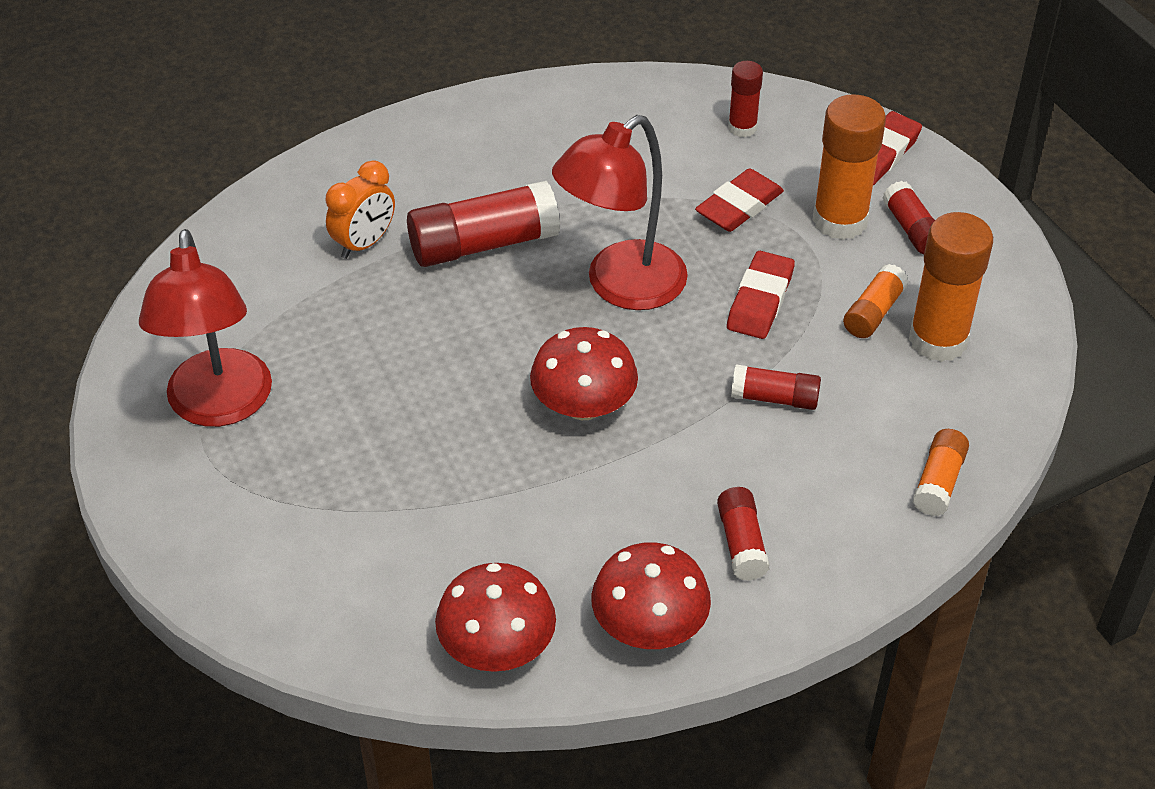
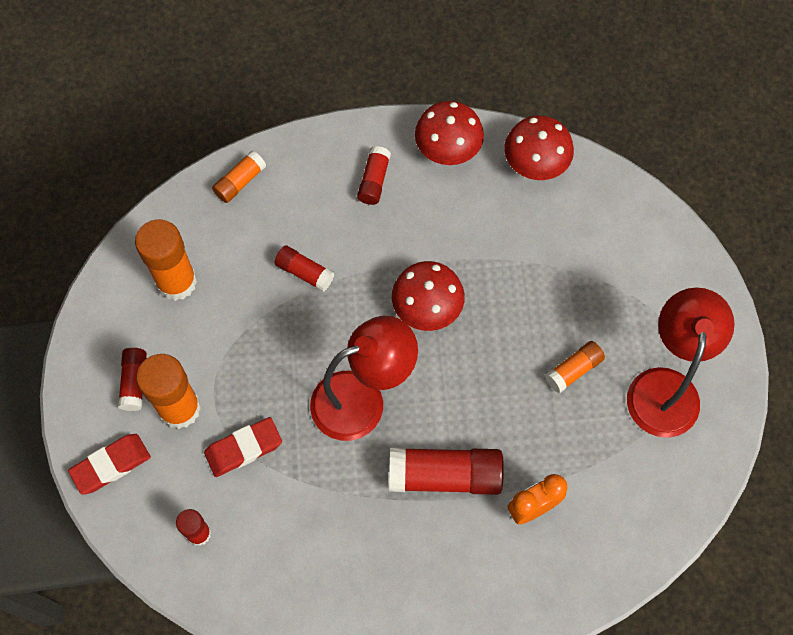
camera: 160 degrees left, 20 degrees up
(760, 300) = (273, 354): red eraser -> none
(873, 312) = (204, 318): orange glue stick -> orange glue stick (573, 370)

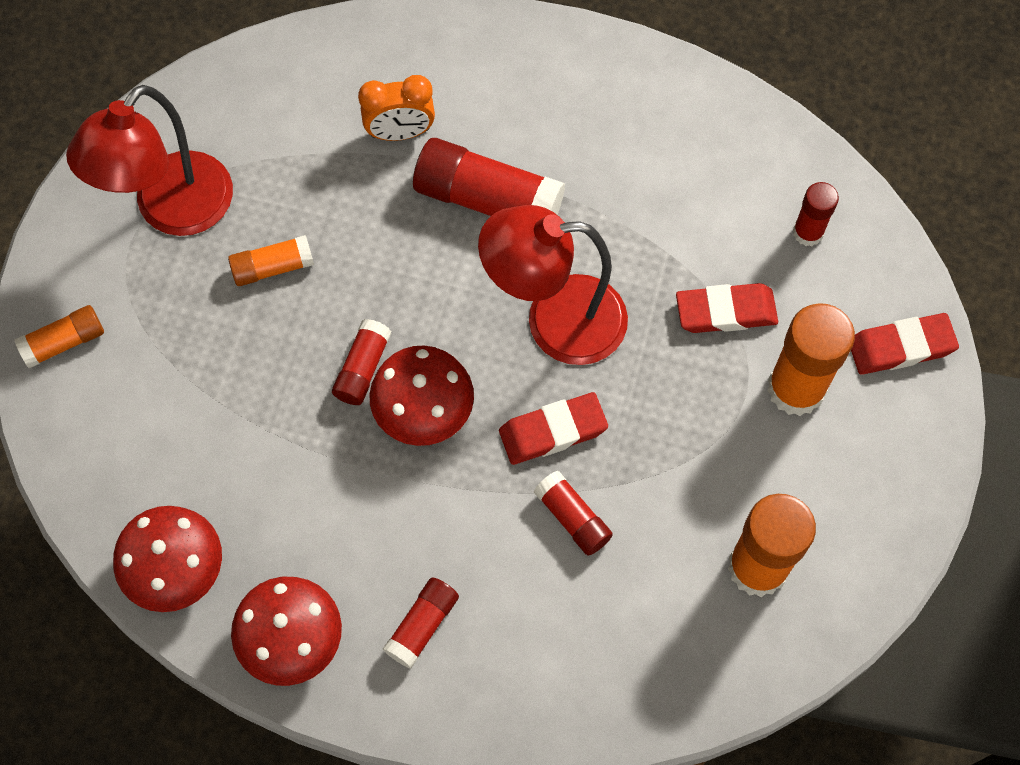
camera: 160 degrees left, 0 degrees up
(134, 382) = (848, 443): red glue stick -> red glue stick (363, 368)
(240, 182) = (622, 695): orange glue stick -> orange glue stick (64, 342)
(337, 323) = (553, 431): none -> red eraser

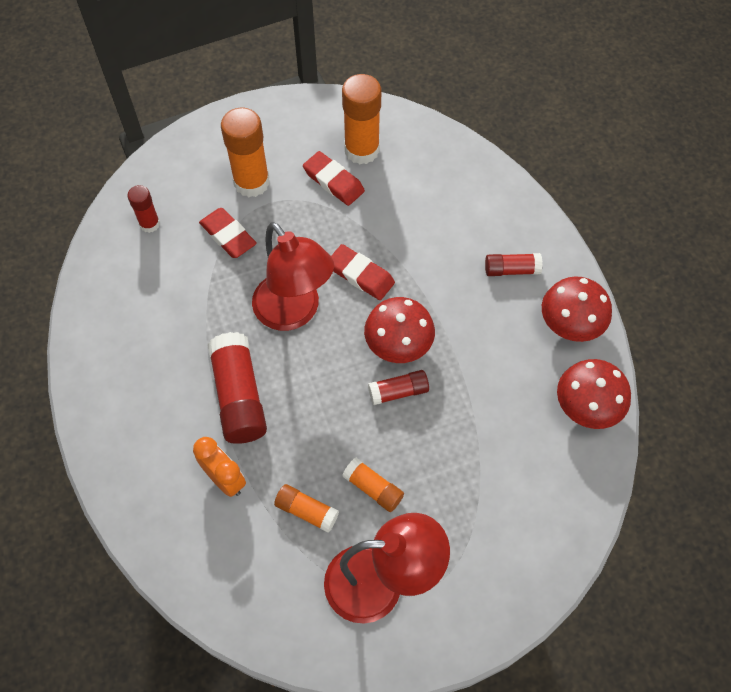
camera: 125 degrees left, 5 degrees down
(64, 342) = (517, 578): orange glue stick -> orange glue stick (306, 511)
(572, 518) = (401, 238): red glue stick -> none
(901, 347) = (193, 151): red eraser -> red eraser (333, 181)

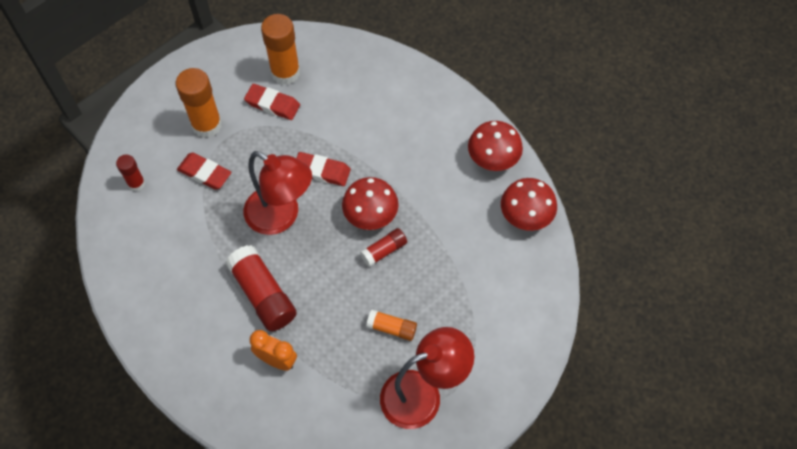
camera: 20 degrees left, 0 degrees up
(306, 511) = (348, 362): orange glue stick -> none
(511, 270) = (435, 131): red glue stick -> none

